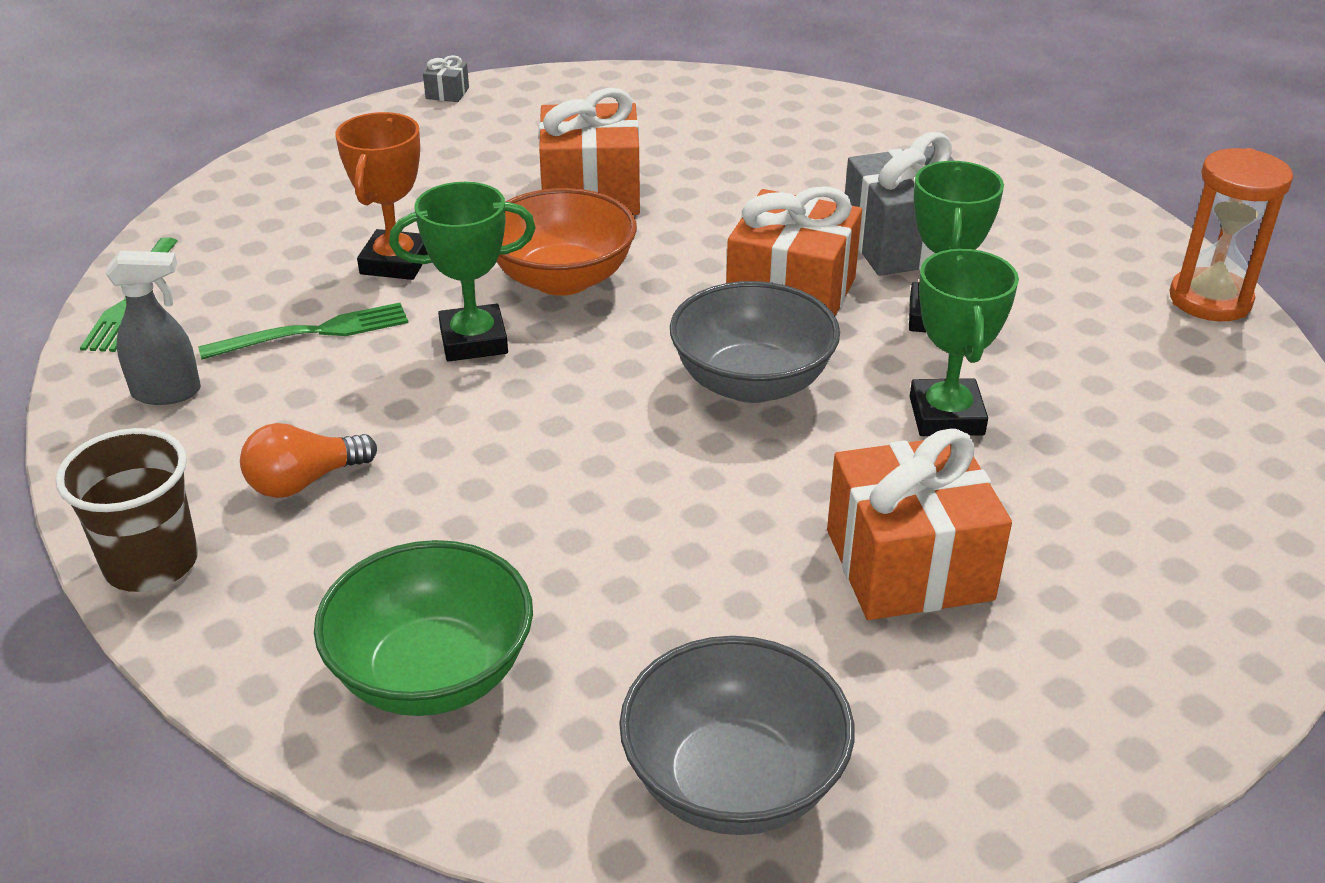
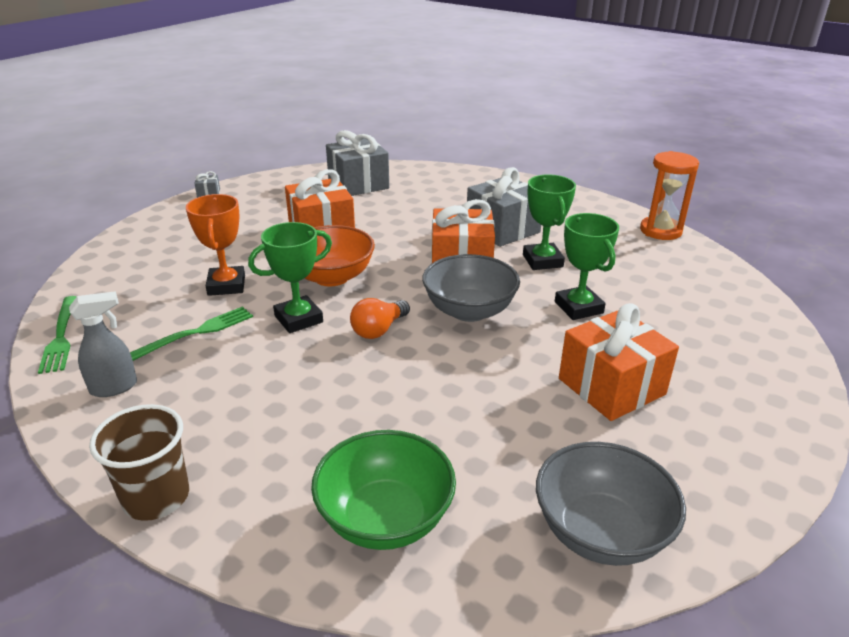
camera: 20 degrees left, 5 degrees down
(304, 481) = (236, 421): orange light bulb -> orange light bulb (378, 330)
(701, 113) = (358, 184): none -> grey gift

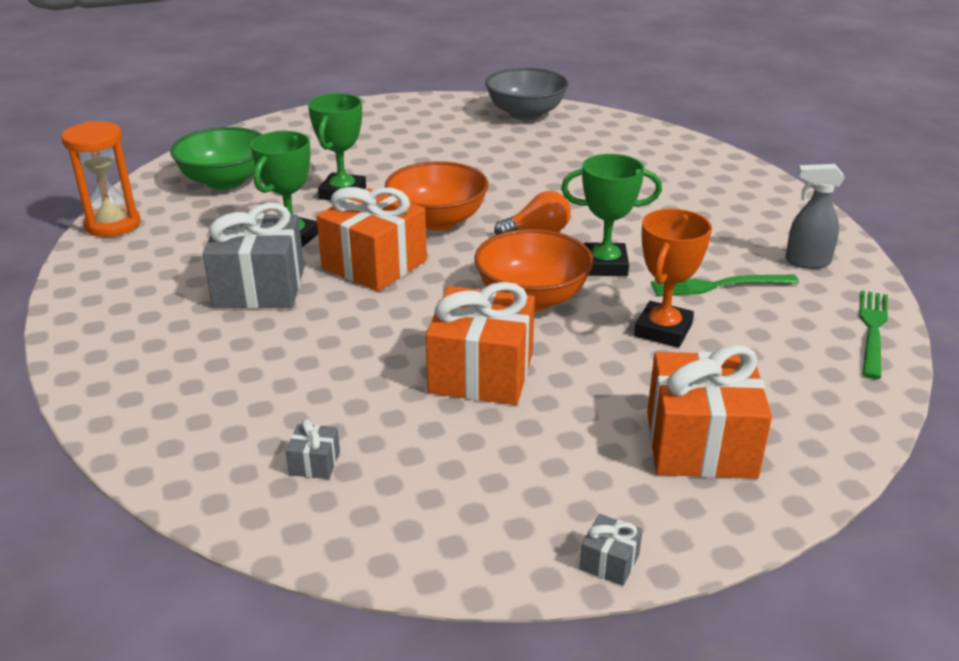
camera: 145 degrees left, 0 degrees up
(156, 497) = (774, 190): brown cup -> none
(358, 184) = (315, 463): grey gift -> grey gift, size x0.41
(385, 518) = (634, 146): green bowl -> green bowl (225, 181)
(469, 311) = (437, 220): grey bowl -> orange bowl
(611, 386) = (416, 150): orange gift -> orange gift (700, 444)

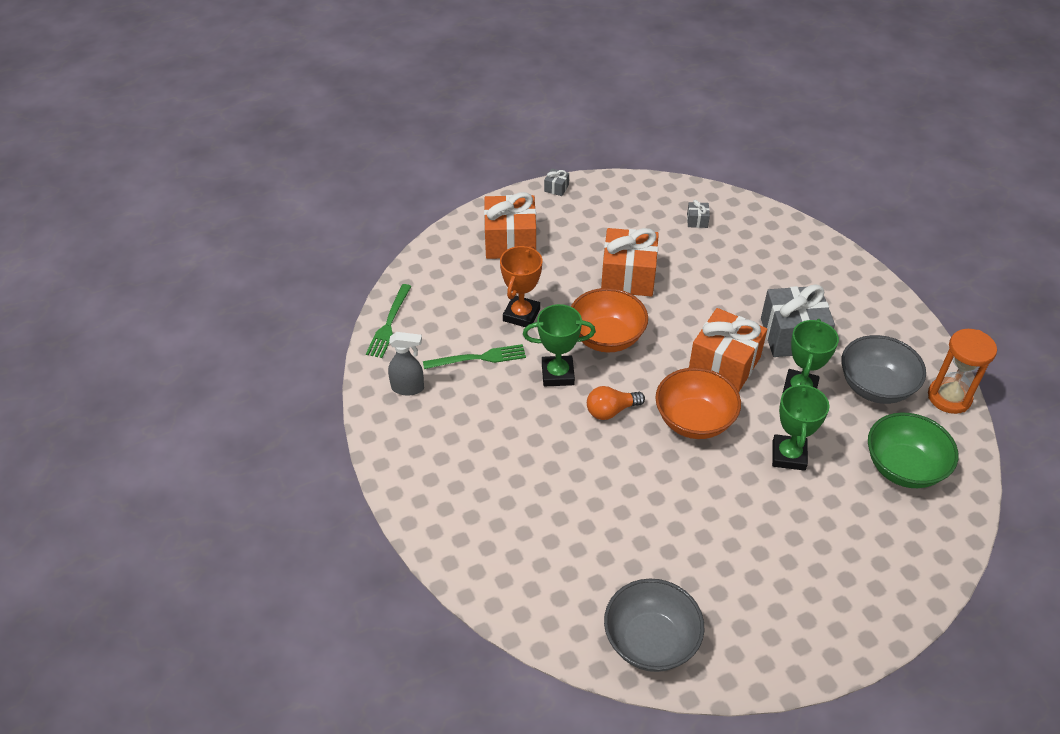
camera: 175 degrees right, 15 degrees up
(193, 236) = (875, 387): none -> grey bowl

